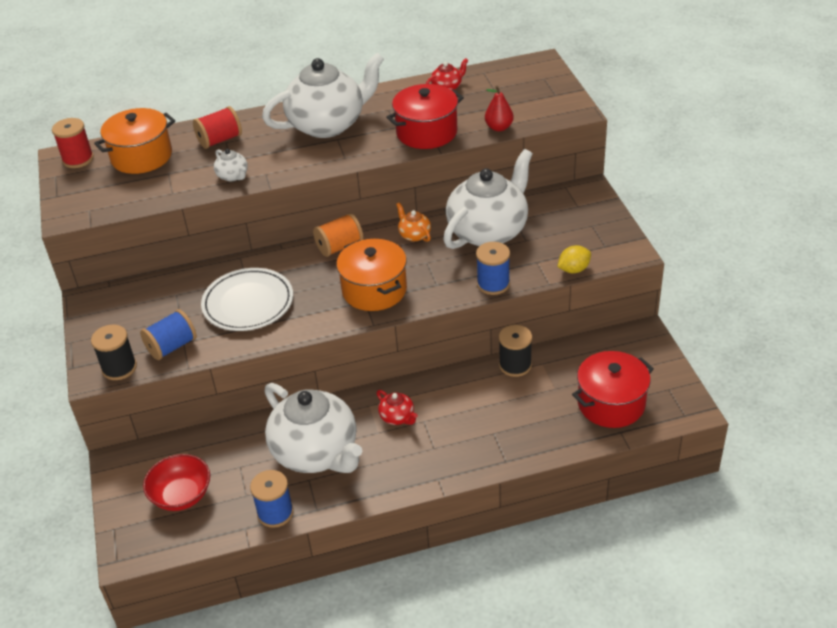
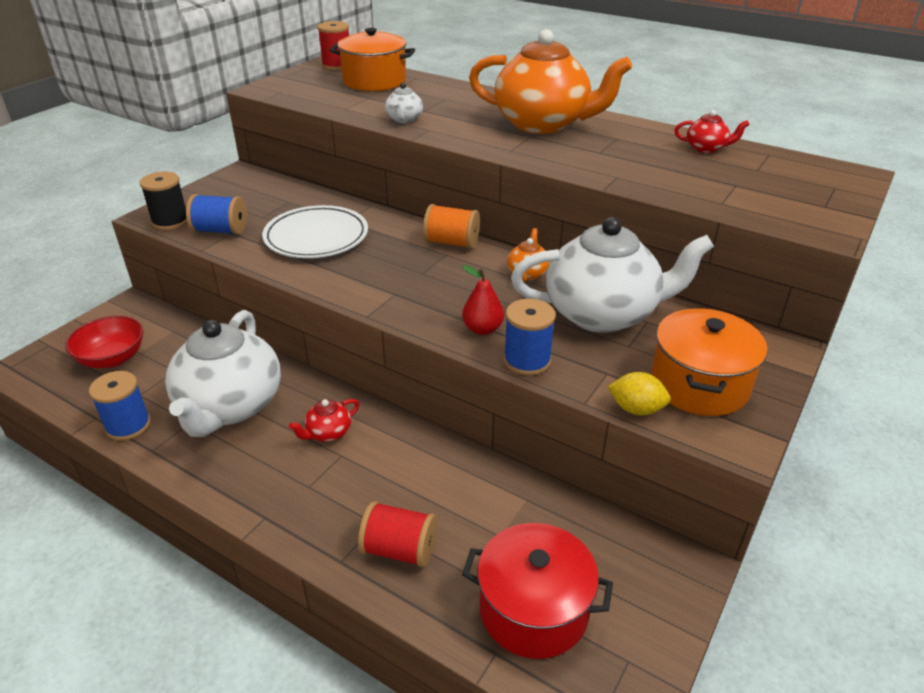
camera: 45 degrees right, 5 degrees down
(220, 140) = (443, 96): red spool -> red spool (399, 549)
(328, 124) = (543, 124): white teapot -> orange teapot
(374, 290) = (417, 291): orange pot -> orange pot (699, 384)
(397, 417) = (328, 433): red teapot -> red teapot turned 45 degrees clockwise
(426, 132) = (620, 169): red pot -> none
(499, 127) = (704, 200): red pear -> red pear (482, 329)
(515, 365) = (497, 478): black spool -> none

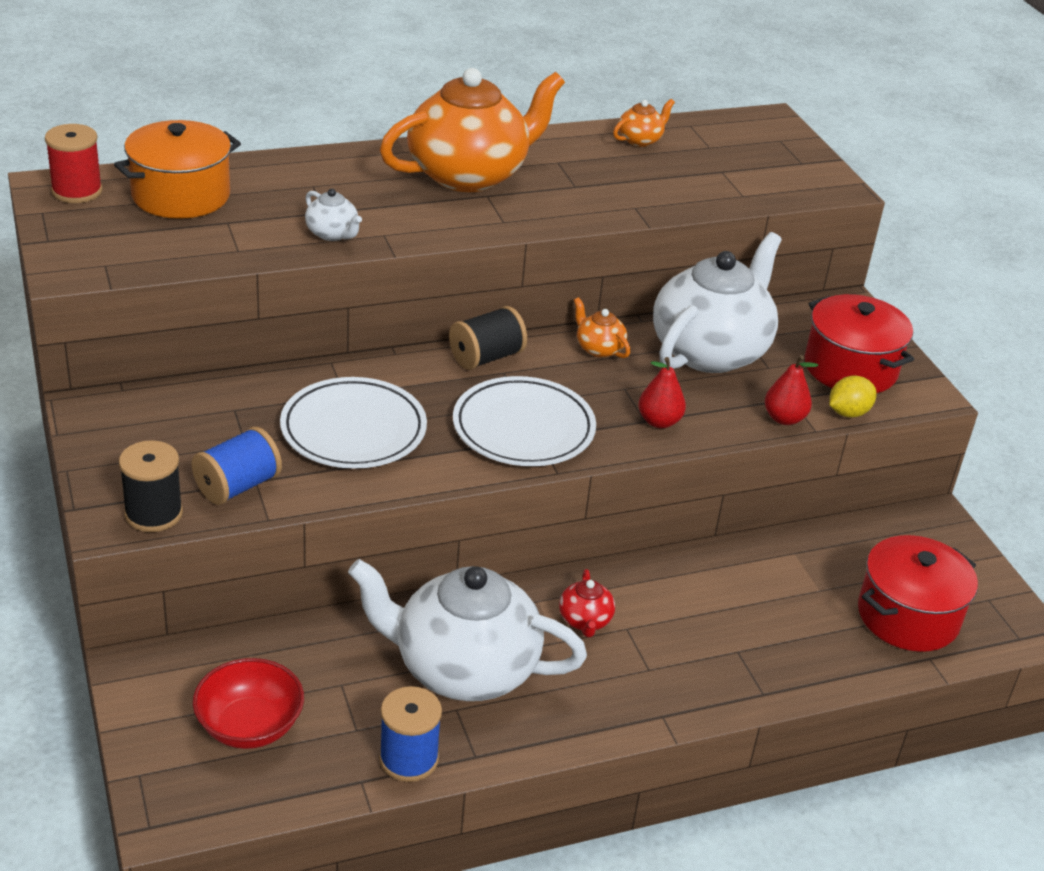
camera: 55 degrees left, 0 degrees up
(230, 406) = (463, 668): white teapot -> white teapot turned 150 degrees clockwise
(397, 285) = (523, 428): none -> white plate
(399, 549) = (782, 653): red spool -> none
(451, 243) = (486, 357): orange spool -> black spool
(527, 361) = (731, 425): blue spool -> none
(575, 381) = (784, 418): none -> red pear
(699, 384) = (850, 368): orange pot -> red pot
(706, 148) = (640, 140): red teapot -> orange teapot

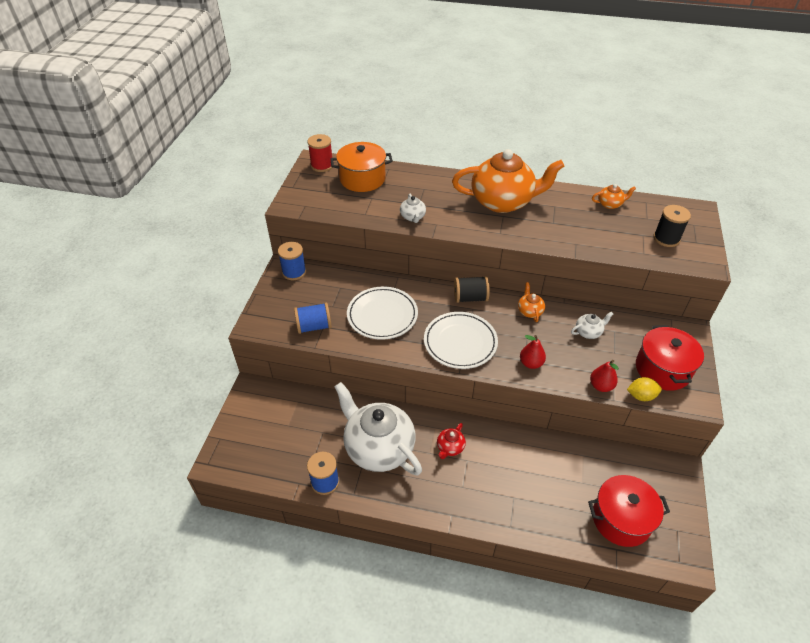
camera: 35 degrees right, 10 degrees up
(118, 411) = (294, 272): none -> blue spool
(153, 513) = (272, 327): black spool -> black spool (666, 238)
(249, 726) = (274, 435): red bowl -> none
(710, 351) = (588, 332): white teapot -> white teapot, size x0.41

